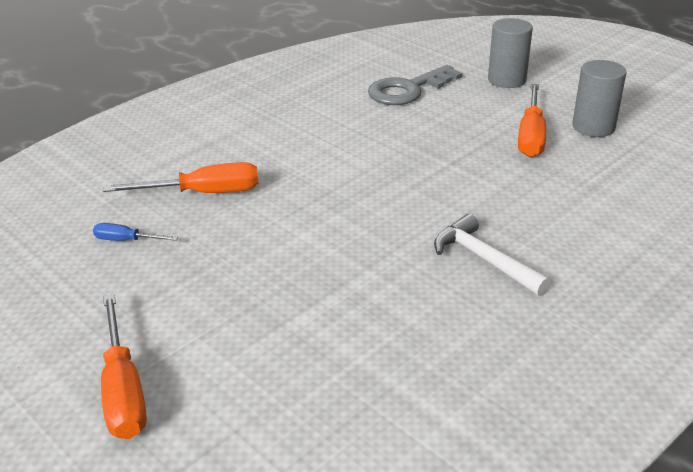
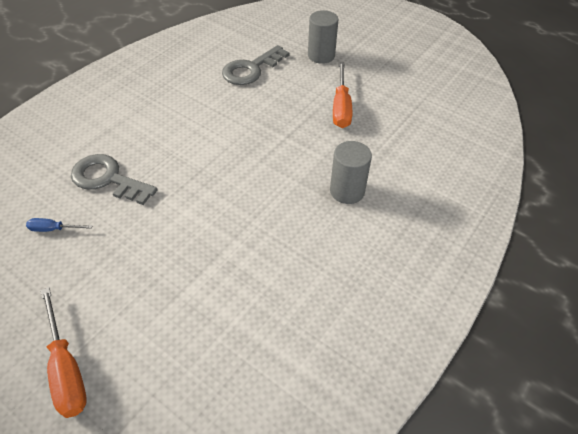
camera: 10 degrees left, 15 degrees up
(203, 193) = (108, 179): orange screwdriver -> grey key
(484, 259) = (315, 223): white hammer -> none
(593, 127) = (383, 96): grey cylinder -> grey cylinder (347, 191)

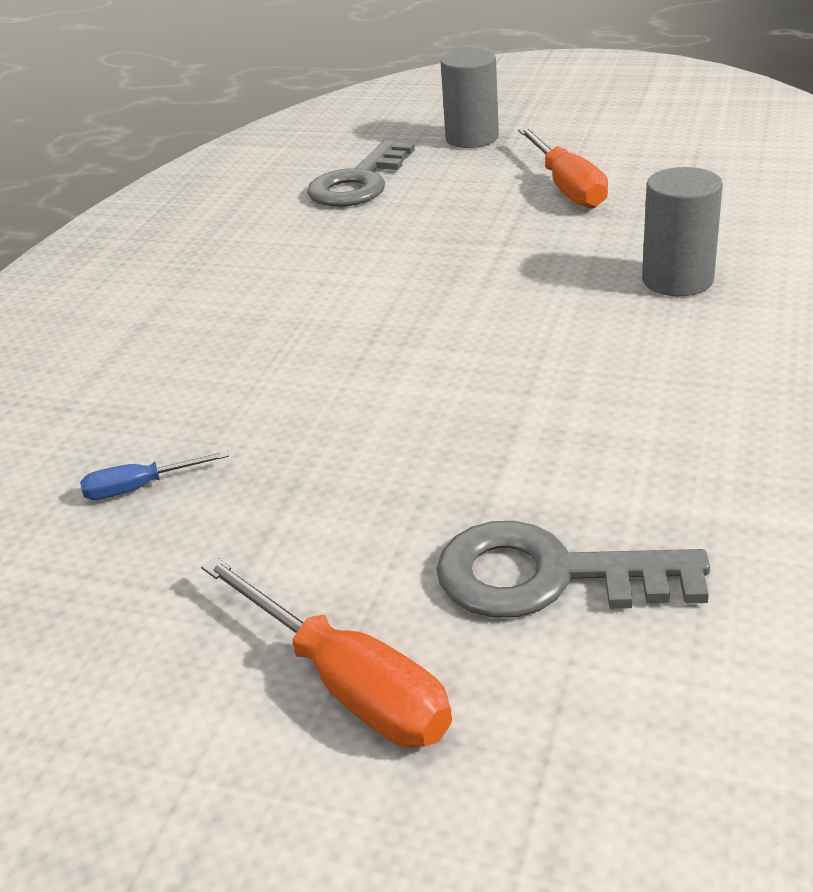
camera: 15 degrees left, 15 degrees down
(108, 179) = (199, 387): grey key -> grey key (548, 576)

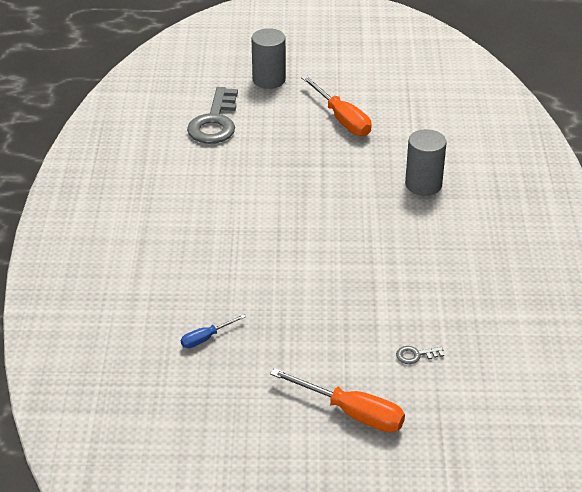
camera: 20 degrees left, 5 degrees up
(548, 576) = (416, 355): grey key -> grey key, size x0.42

